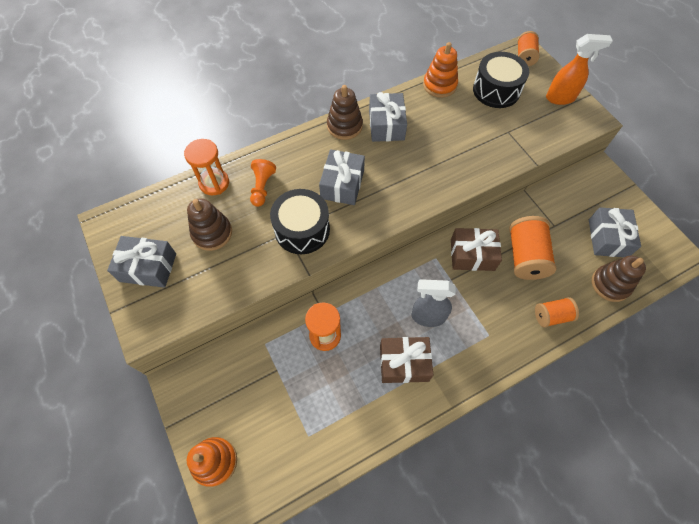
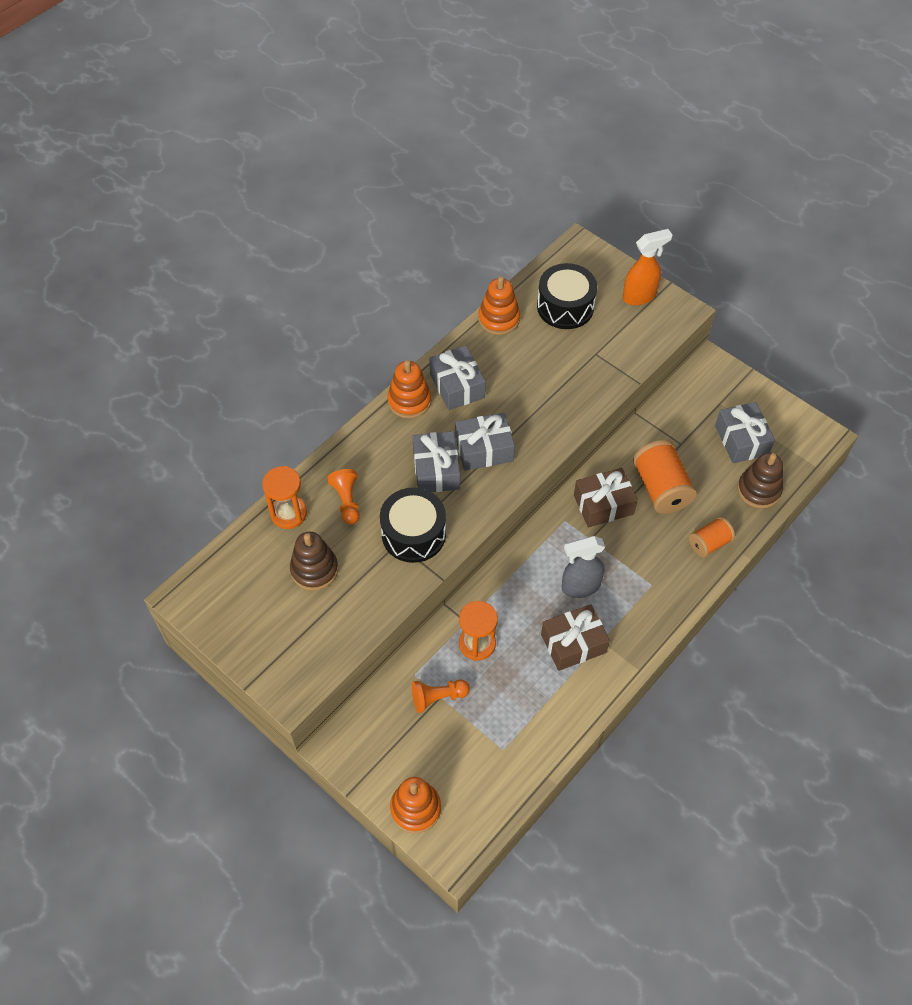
camera: 20 degrees left, 5 degrees down
(148, 267) = (261, 629): grey gift -> grey gift (484, 449)
(274, 370) = (437, 697): none -> orange pawn
(344, 126) = (409, 401): brown stacking toy -> orange stacking toy
(524, 57) = (583, 255): orange spool -> none

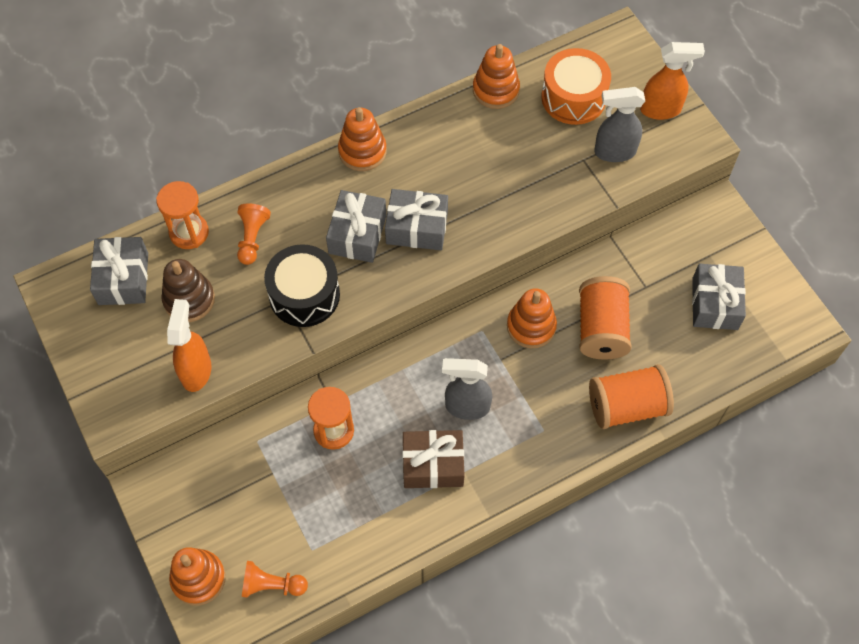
camera: 20 degrees right, 5 degrees up
(348, 627) = (196, 370): none -> orange spray bottle
(437, 697) = (269, 473): orange pawn -> orange pawn (272, 585)
(457, 386) = (419, 150): grey gift -> grey gift (123, 278)
(565, 307) = (573, 97): black drum -> orange drum
(603, 504) = (531, 326): brown gift -> orange stacking toy
(617, 340) = (614, 152): none -> grey spray bottle
(709, 543) = (627, 406): orange spool -> orange spool, size x1.67
(758, 490) = (709, 365): brown stacking toy -> none

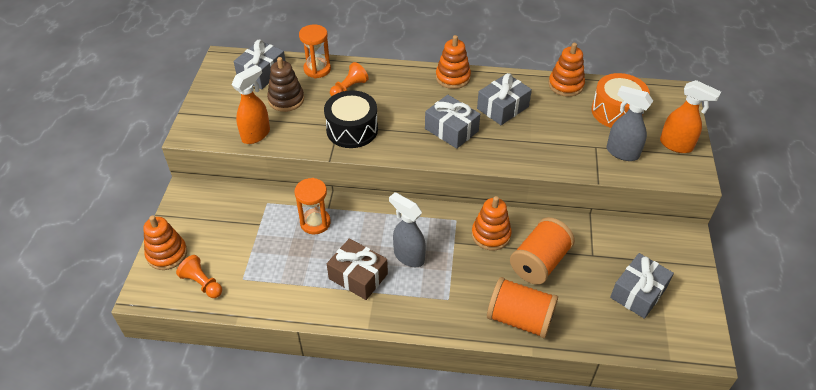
camera: 35 degrees right, 15 degrees down
(357, 234) = (412, 116): grey gift -> grey gift (503, 107)

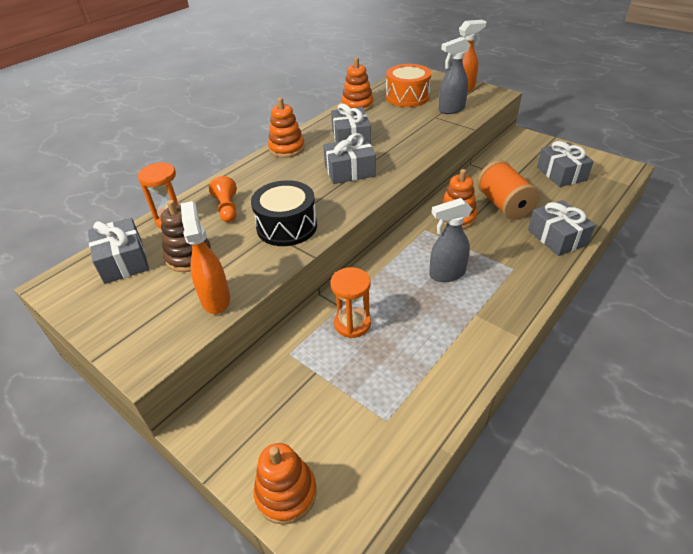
camera: 55 degrees left, 5 degrees down
(202, 283) = (365, 467): orange pawn -> none
(358, 276) = (448, 318): brown gift -> none
(520, 319) = (557, 237): orange spool -> grey gift

